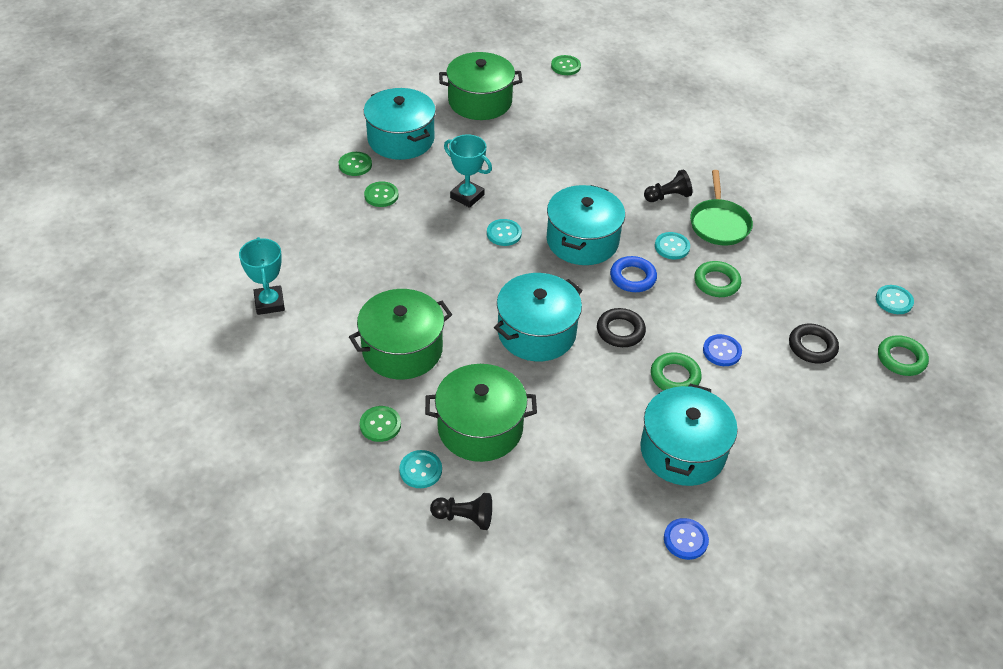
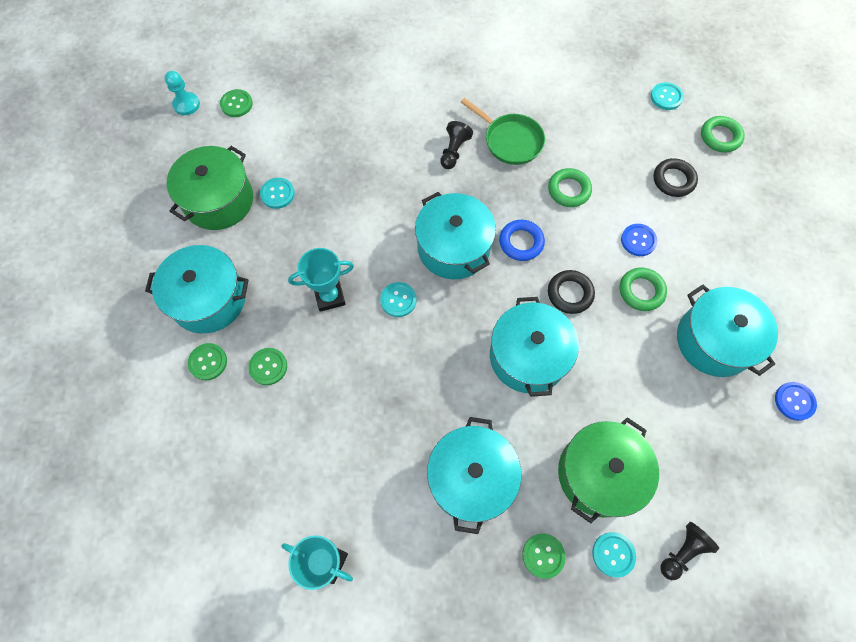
camera: 50 degrees left, 20 degrees up
(402, 349) = (471, 478): green pot -> turquoise pot
(536, 44) = (186, 104): none -> turquoise pawn
(672, 247) = (509, 190): turquoise button -> turquoise button (277, 194)

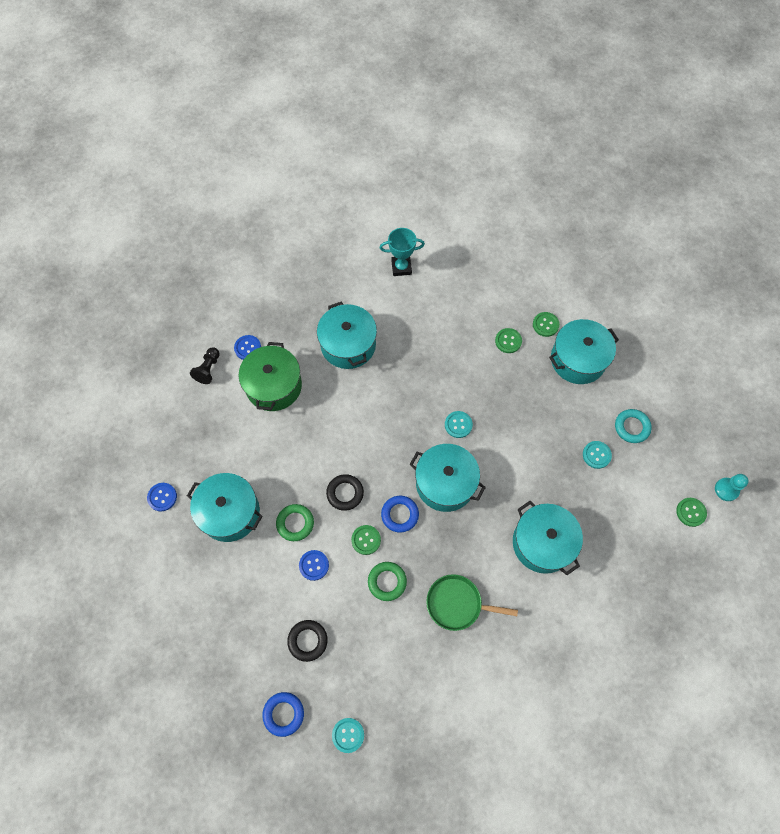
camera: 150 degrees right, 0 degrees up
(219, 200) = (631, 427): green pot -> turquoise ring
(330, 296) = (504, 402): turquoise trophy -> none
(454, 151) = (495, 567): black pawn -> none
(528, 356) = (351, 433): turquoise pot -> turquoise pot (542, 543)
(543, 555) = (287, 328): green button -> green button (366, 540)
(613, 554) = (247, 348): turquoise button -> blue button
(720, 137) = (283, 714): green ring -> blue ring

